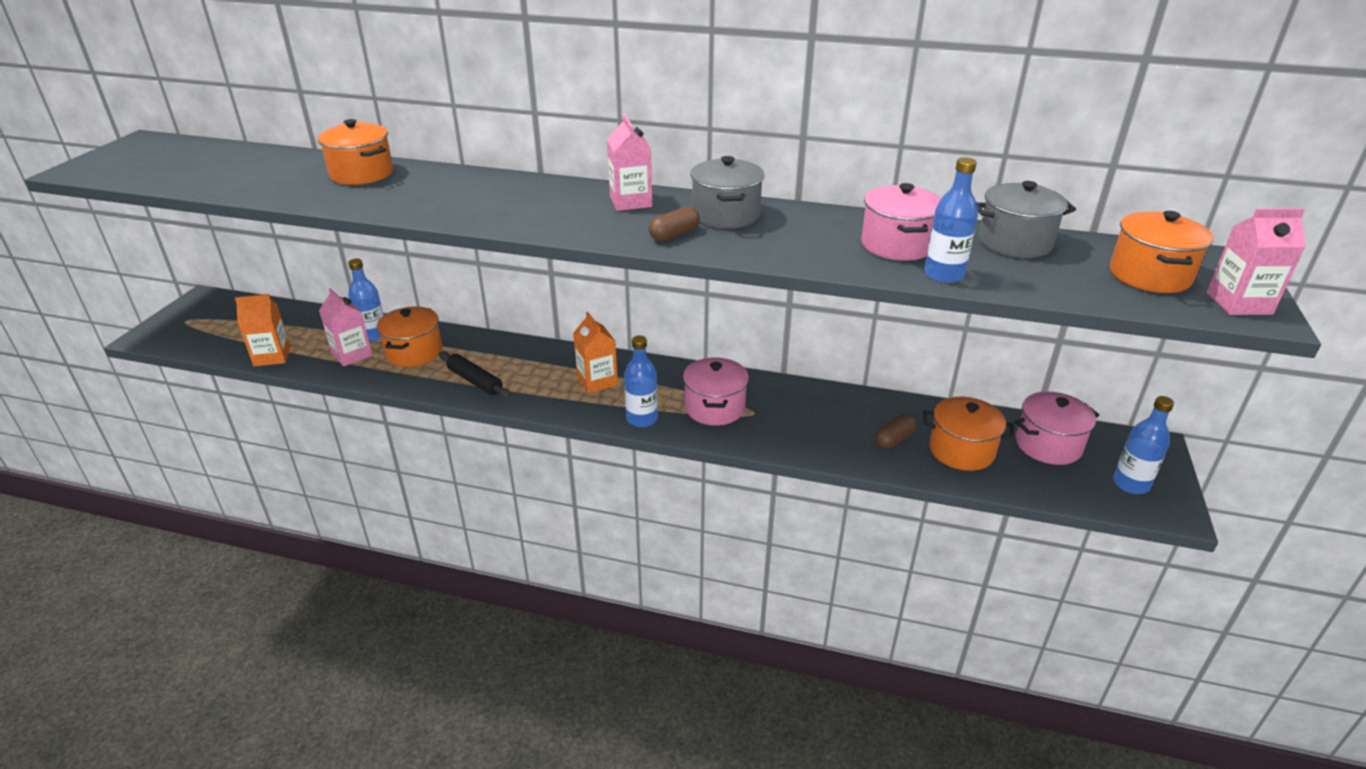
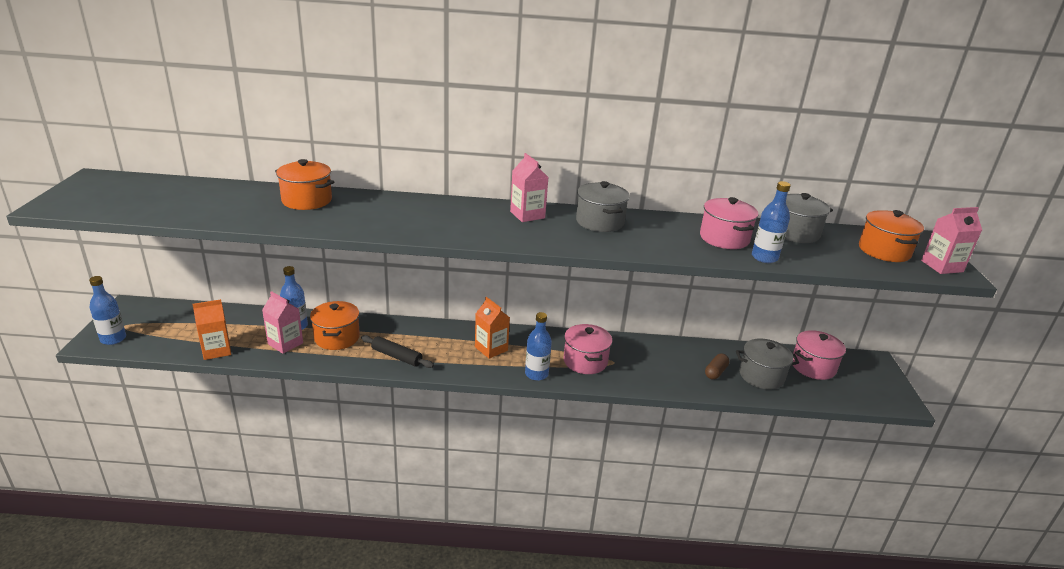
camera: 15 degrees left, 5 degrees down
(674, 234) = (573, 238): brown capsule -> none
(961, 450) = (761, 376): orange pot -> grey pot
(1130, 484) = (872, 388): blue bottle -> blue bottle (113, 339)

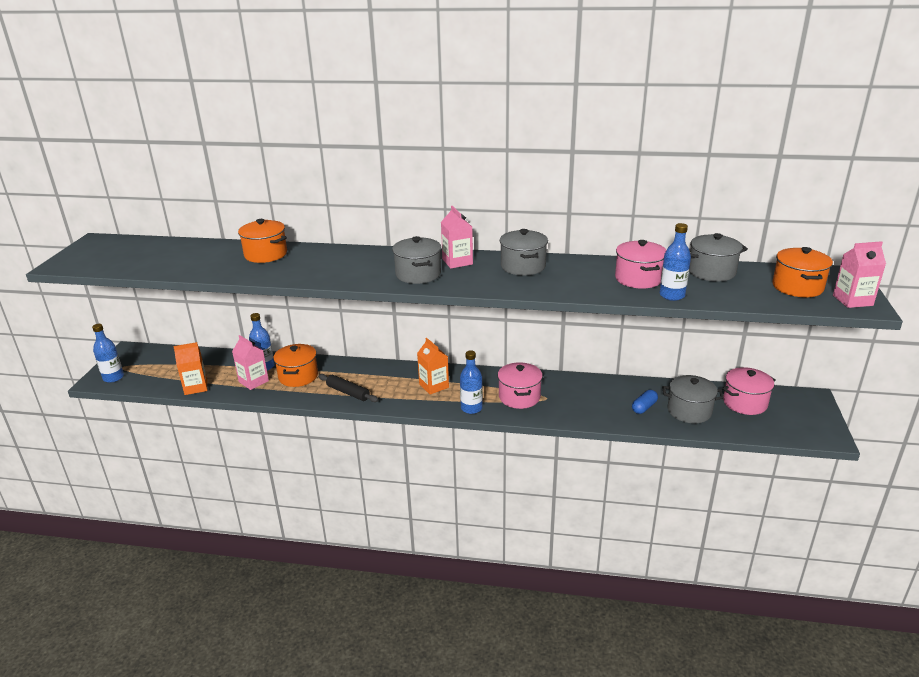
camera: 10 degrees right, 0 degrees up
(488, 228) = (418, 274): none -> grey pot
(715, 372) = (644, 407): brown capsule -> blue capsule

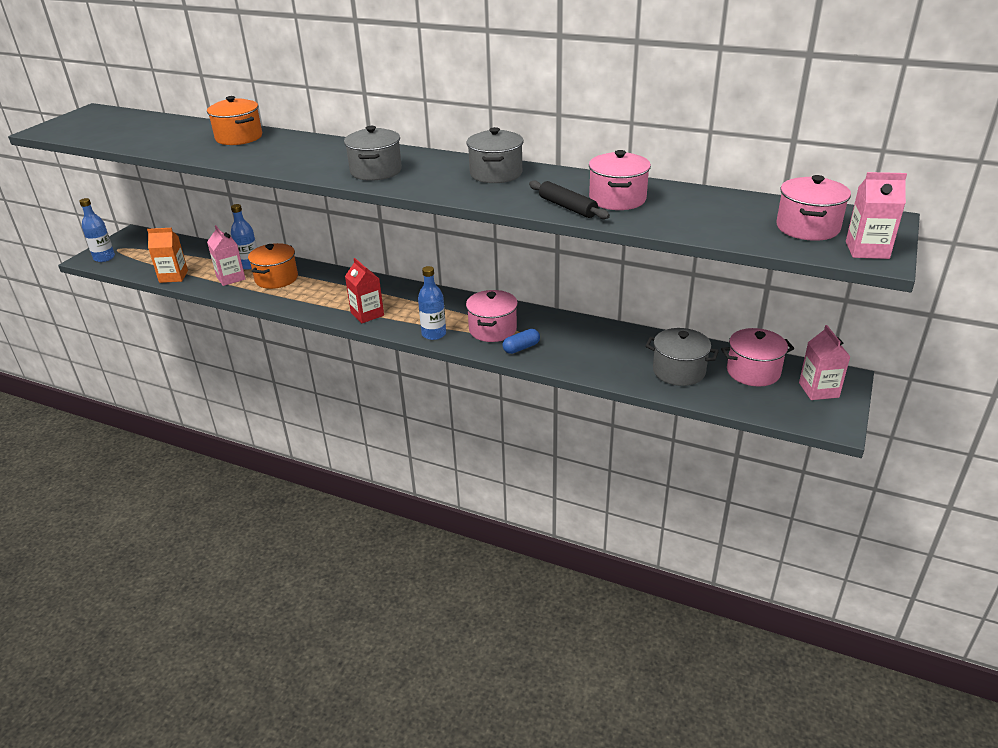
camera: 15 degrees right, 5 degrees up
(348, 392) = (316, 301): black rolling pin -> black rolling pin (567, 207)
(402, 398) = (367, 314): none -> red carton
(434, 386) = (408, 306): orange carton -> none
(457, 262) = (428, 162): pink carton -> pink carton (818, 390)
(644, 407) = (627, 360): blue capsule -> blue capsule (521, 348)
(672, 295) = (641, 221): blue bottle -> none
(711, 272) = (713, 200): grey pot -> none
(797, 287) = (807, 228): orange pot -> pink pot

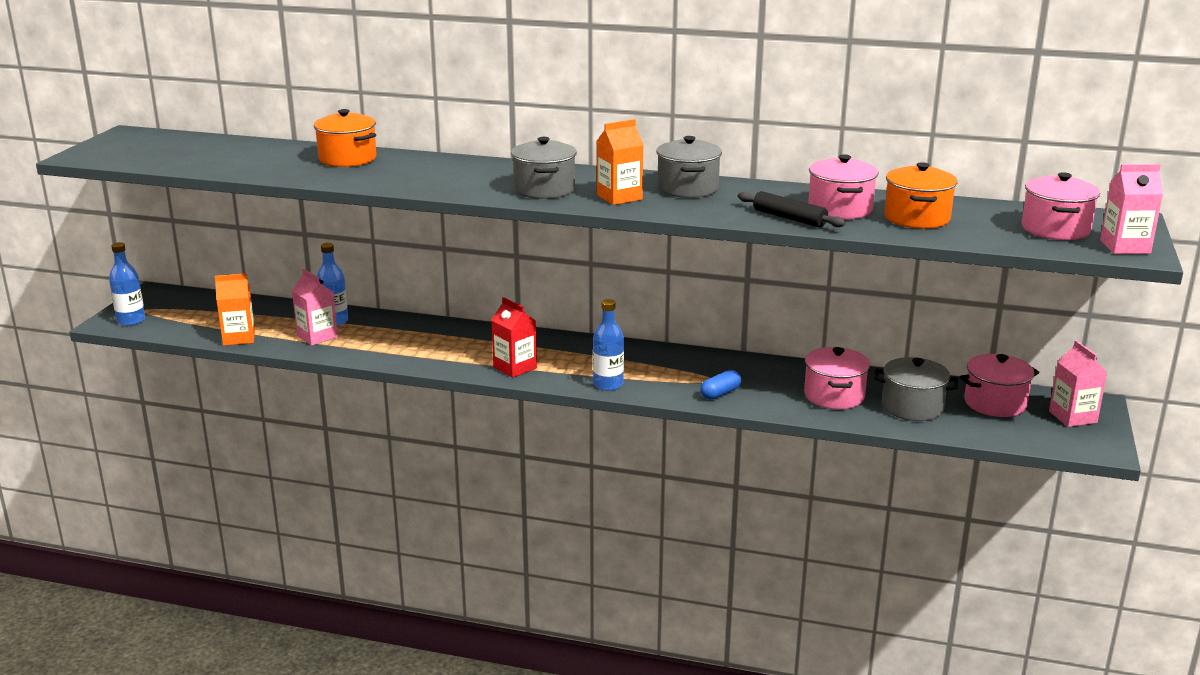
camera: 10 degrees left, 10 degrees down
(276, 279) = (378, 335): orange pot -> orange pot (916, 218)
(433, 181) = (619, 197): none -> orange carton
(492, 330) = (677, 376): pink pot -> pink pot (834, 396)

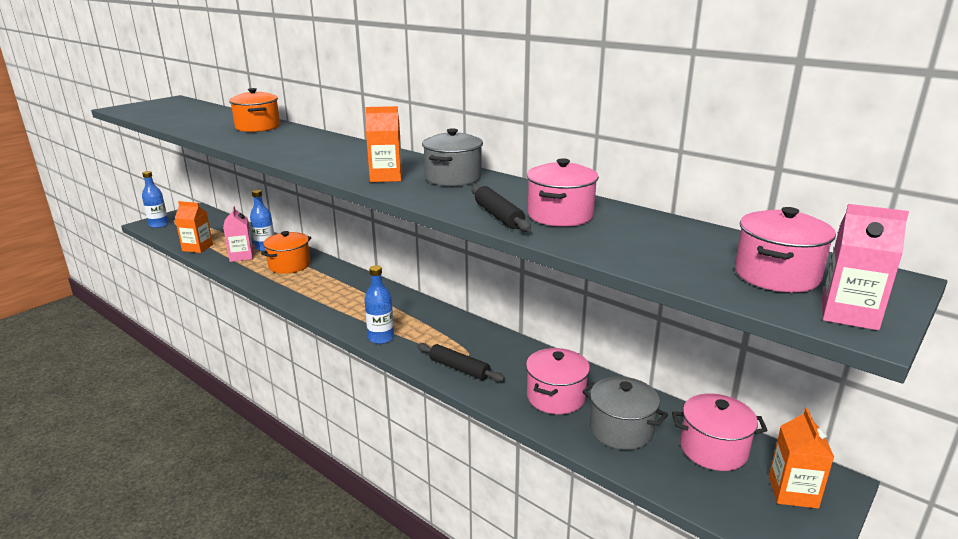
camera: 25 degrees right, 0 degrees up
(515, 367) = (332, 307): red carton -> none
(544, 189) = (342, 163): grey pot -> none
(720, 393) = (459, 368): blue capsule -> black rolling pin
(916, 218) = (626, 236): orange pot -> orange pot (289, 265)
(1072, 417) = (793, 492): pink carton -> orange carton

